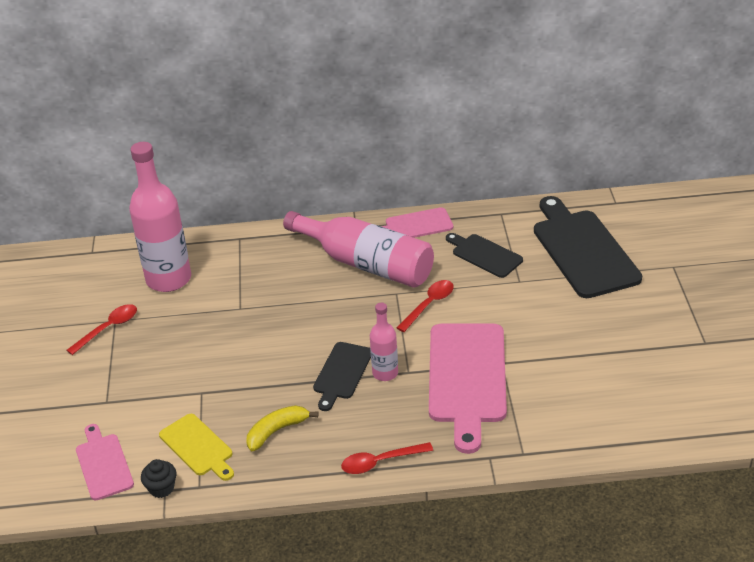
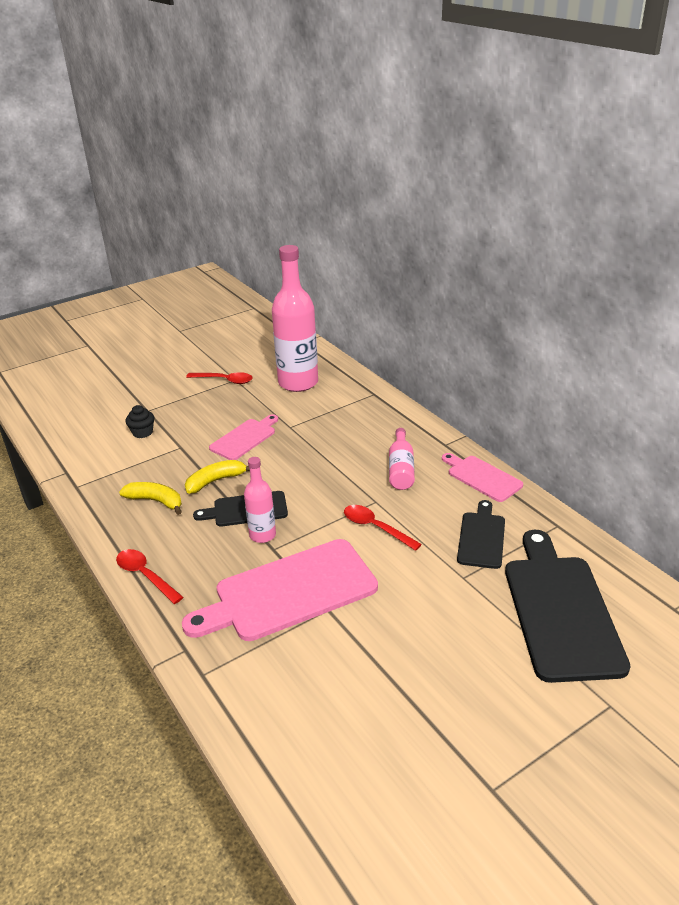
camera: 60 degrees right, 5 degrees down
(103, 464) = (82, 435): pink cutting board -> pink cutting board (245, 438)
(161, 488) = (67, 470): black cupcake -> black cupcake (142, 432)
(198, 447) = (119, 469): yellow cutting board -> none
(281, 382) = (215, 481): none -> yellow banana
(366, 263) = (401, 469): pink bottle -> pink bottle, size x0.51
(429, 305) = (375, 527): red spoon -> red spoon turned 150 degrees counterclockwise
(583, 250) = (560, 610): black cutting board -> black cutting board turned 45 degrees counterclockwise

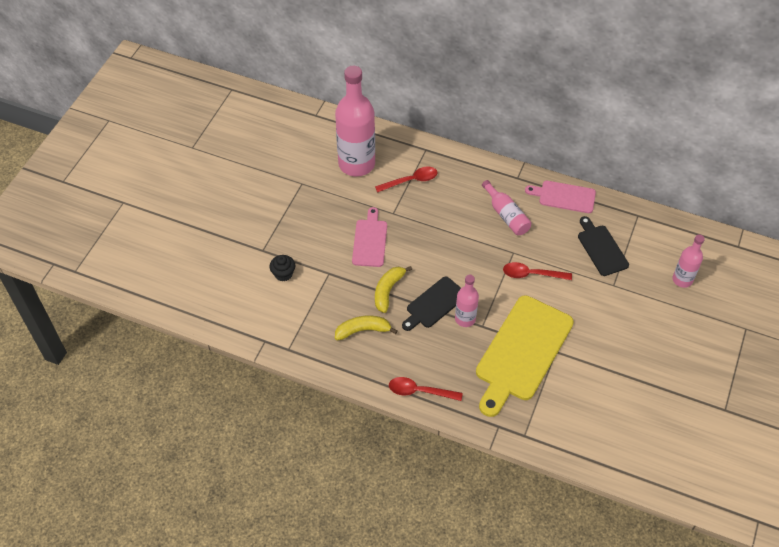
camera: 35 degrees left, 20 degrees up
(224, 380) = (294, 188): red spoon -> red spoon (411, 181)
(289, 592) = (522, 352): pink cutting board -> yellow cutting board
(560, 610) = (682, 280): black cutting board -> pink bottle

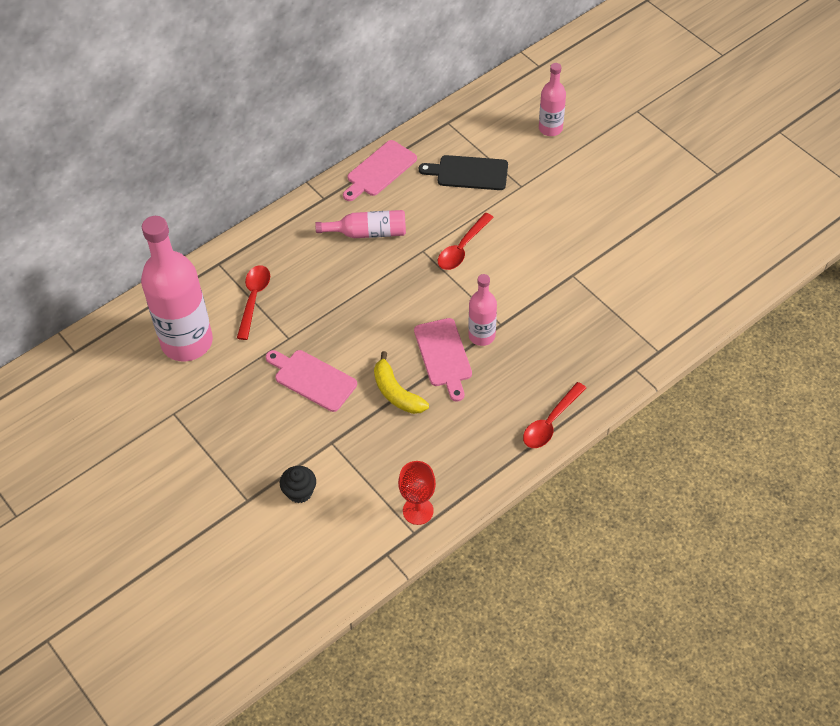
camera: 60 degrees left, 0 degrees up
(305, 344) = (418, 511): none -> red goblet
(363, 330) = (435, 442): yellow banana -> none
(434, 304) = (443, 356): black cutting board -> pink cutting board
(522, 352) = (555, 304): yellow cutting board -> none

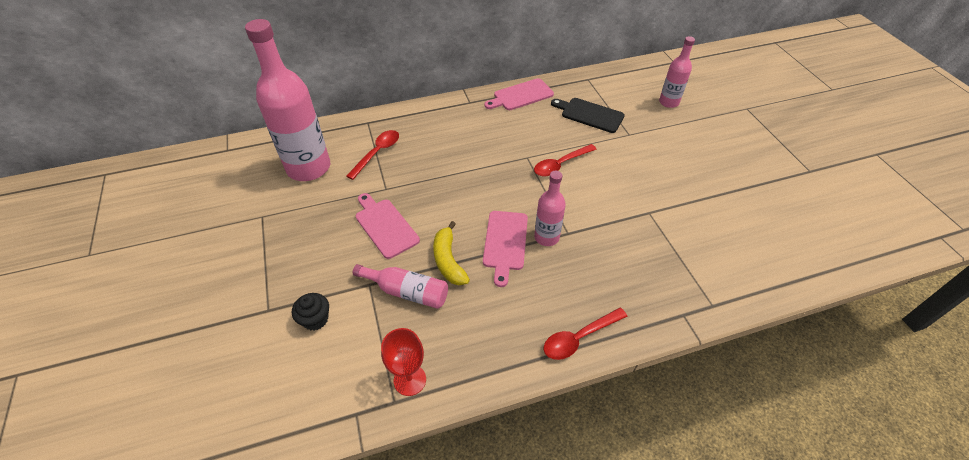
camera: 20 degrees right, 5 degrees down
(368, 233) = (490, 133): pink bottle -> pink bottle (407, 291)

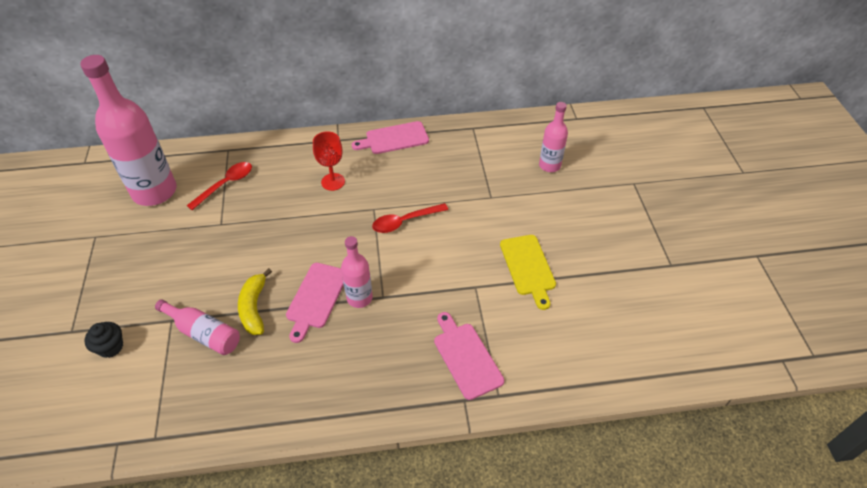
camera: 10 degrees right, 0 degrees up
(385, 226) = (206, 263): pink cutting board -> pink cutting board (466, 357)
(410, 380) = (176, 420): red goblet -> red goblet (333, 182)
(579, 338) = (350, 406): red spoon -> none
(589, 114) = (458, 169): black cutting board -> none
(688, 189) = (528, 267): none -> yellow cutting board

